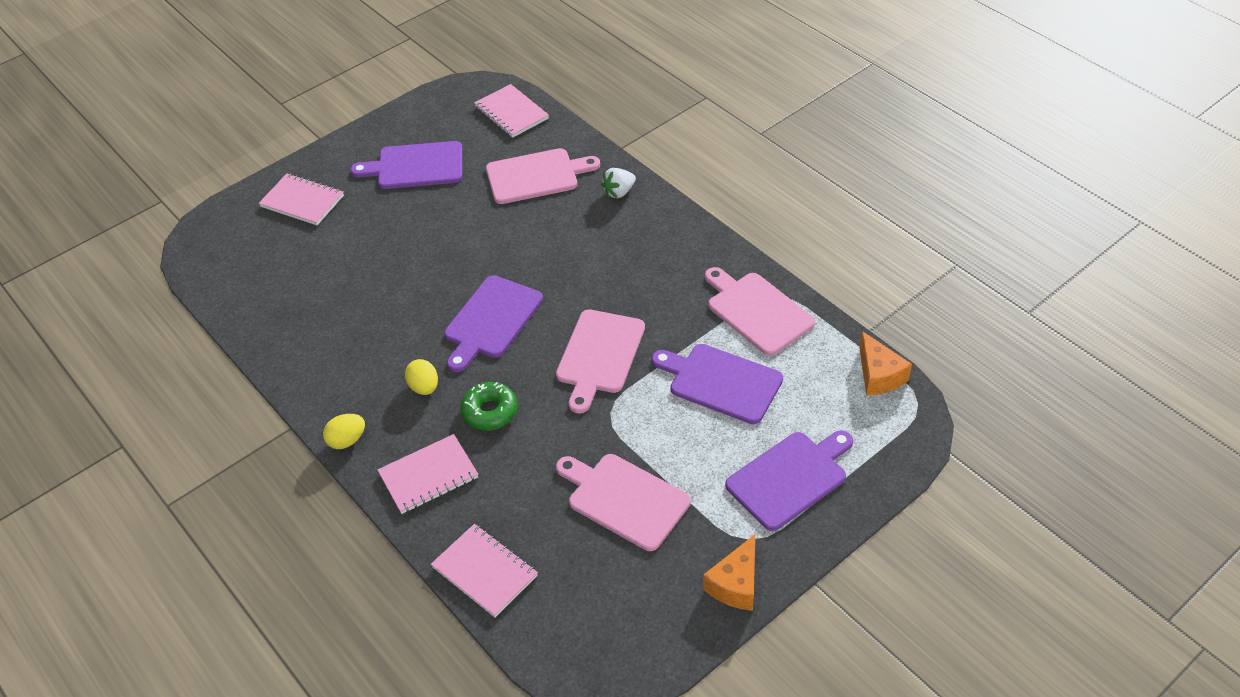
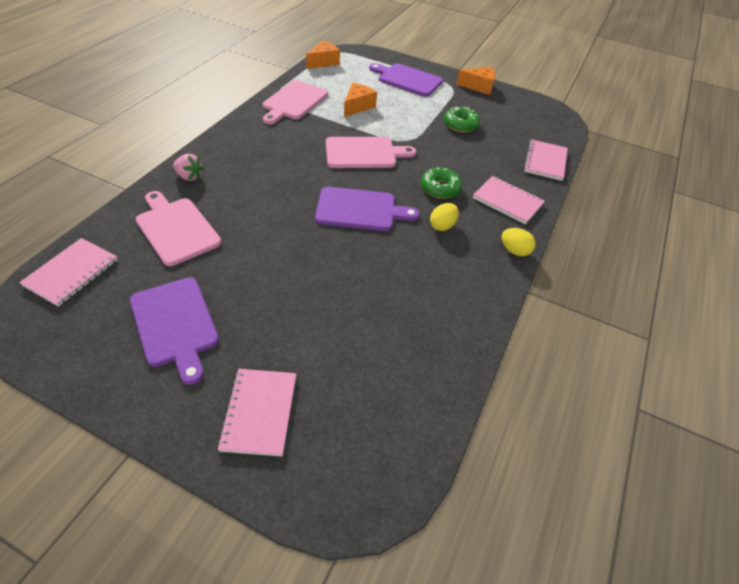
camera: 120 degrees left, 0 degrees up
(619, 192) = (189, 177): white strawberry -> pink strawberry
(624, 499) = (460, 125): pink cutting board -> green donut
(721, 382) = (357, 106): purple cutting board -> orange cheese

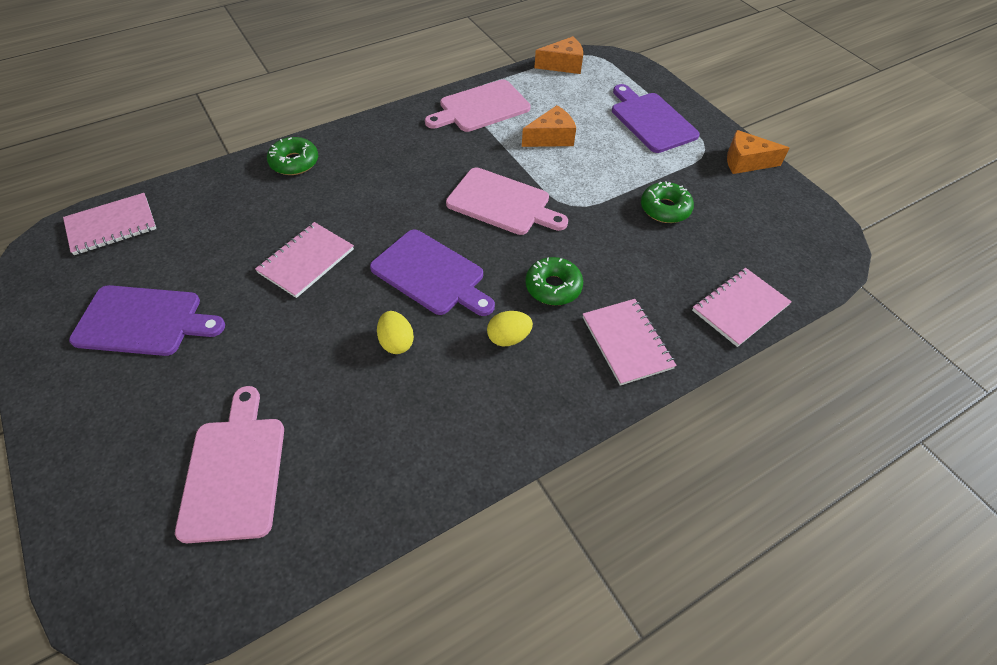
camera: 35 degrees right, 5 degrees up
(175, 324) = (143, 321): purple cutting board -> purple cutting board turned 90 degrees counterclockwise
(176, 229) = (233, 217): pink cutting board -> pink cutting board (235, 471)
(189, 177) = (294, 162): pink strawberry -> green donut
(259, 412) = (130, 455): pink notebook -> pink notebook (306, 261)
(479, 87) = (745, 162): orange cheese -> orange cheese turned 150 degrees clockwise
(514, 251) = (569, 415): yellow egg -> yellow egg (396, 342)

